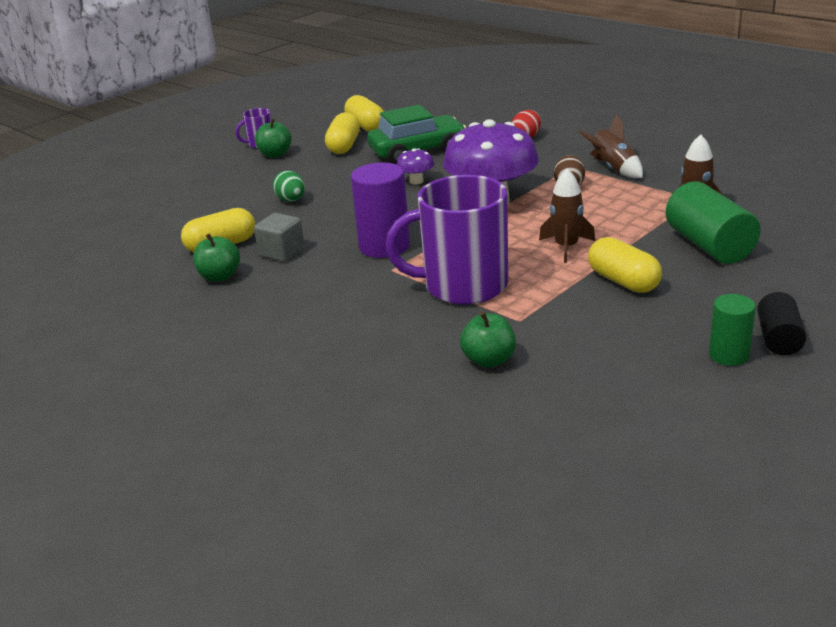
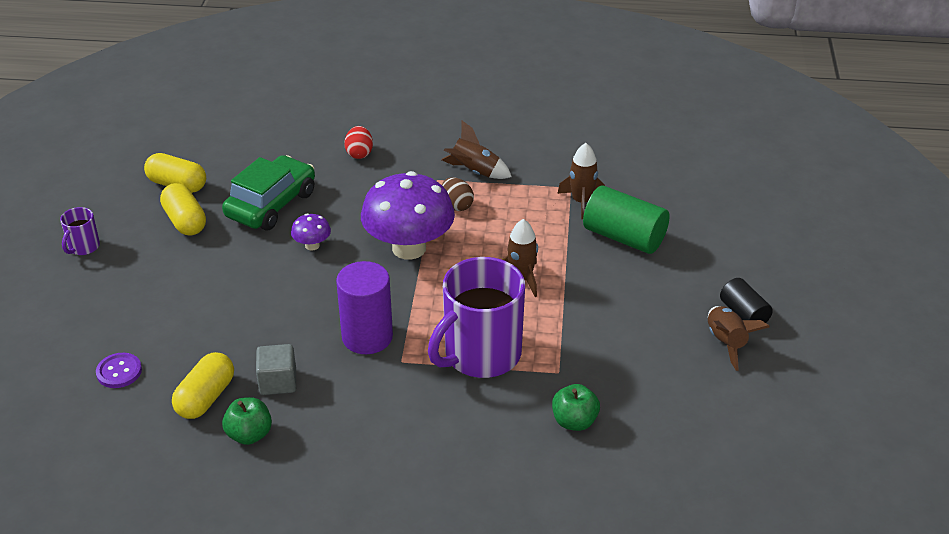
camera: 40 degrees left, 10 degrees up
(188, 214) = (119, 372): none -> purple button
(275, 154) = (119, 257): green apple -> none
(291, 200) = (211, 314): green egg -> none
(623, 281) = (596, 300): yellow capsule -> none
(729, 355) = (726, 343): green cylinder -> brown rocket

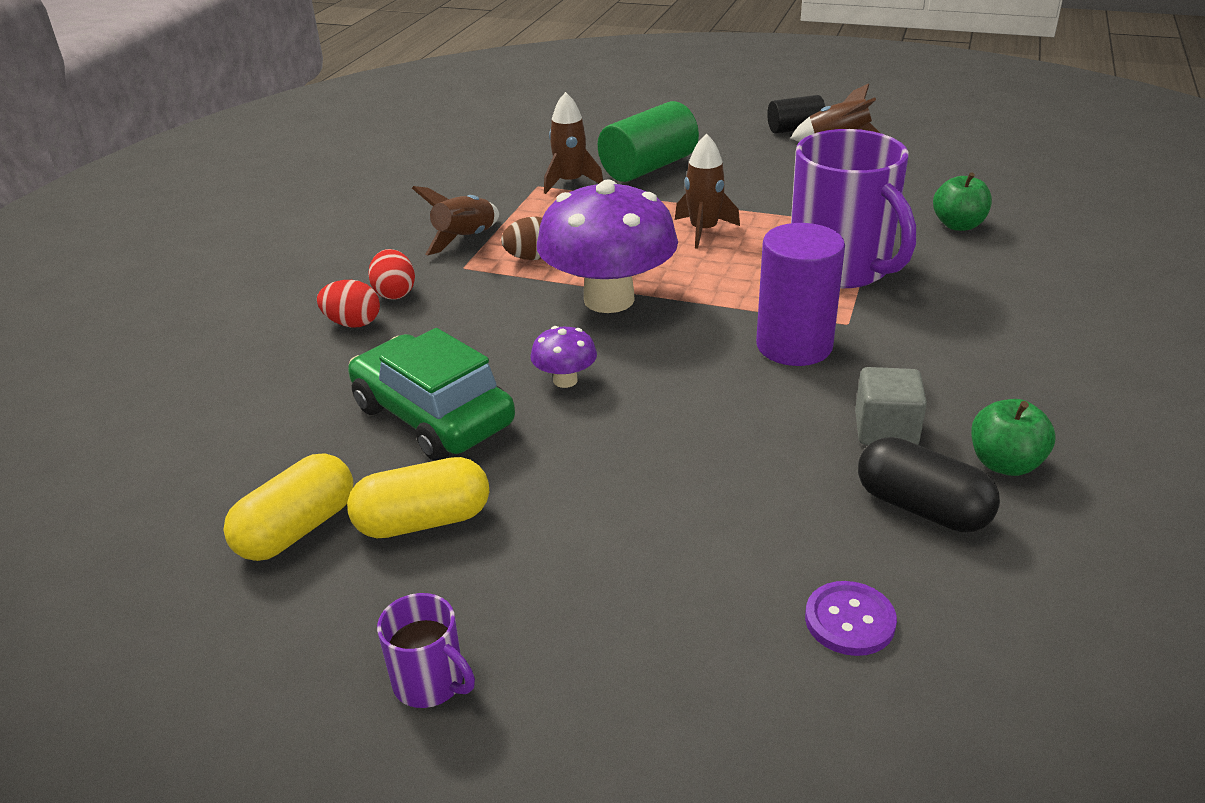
camera: 75 degrees left, 5 degrees down
(205, 397) = (921, 508): yellow capsule -> black capsule
(397, 160) = (394, 293): none -> red egg

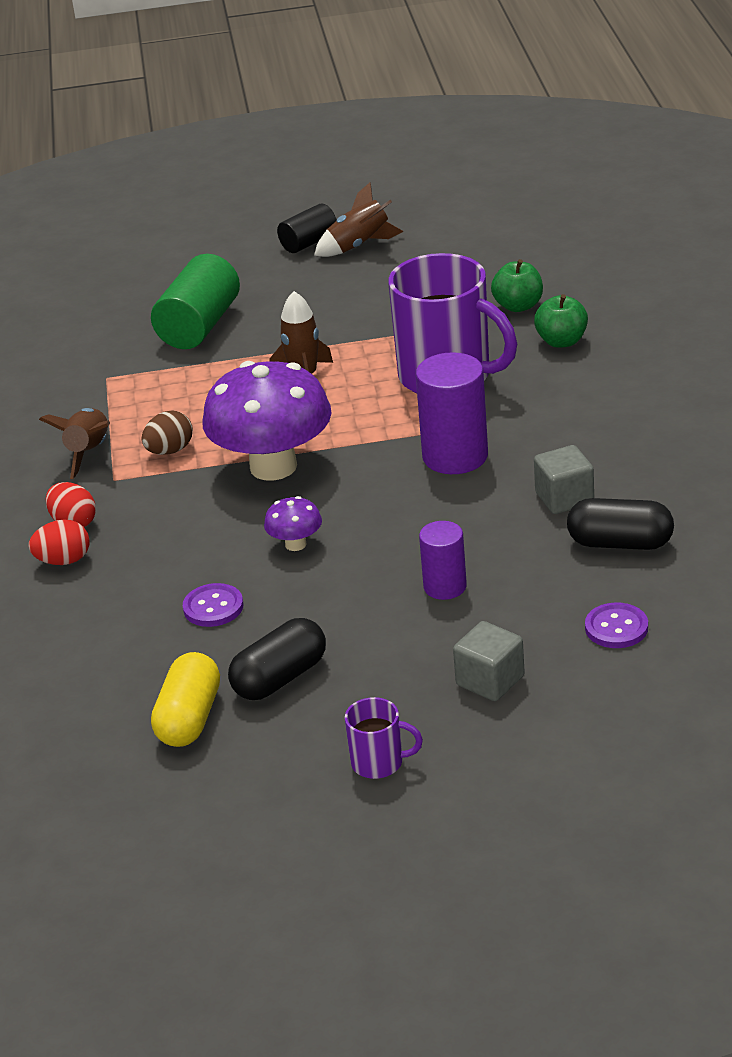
camera: 25 degrees left, 0 degrees up
(423, 521) = (280, 678): yellow capsule -> black capsule
(433, 416) = (213, 607): green car -> purple button
(570, 182) = (136, 364): brown rocket -> none
(643, 627) = (490, 681): none -> grey cube
(679, 483) = (445, 587): none -> purple cylinder
(1005, 463) = (658, 494): green apple -> green apple (561, 341)

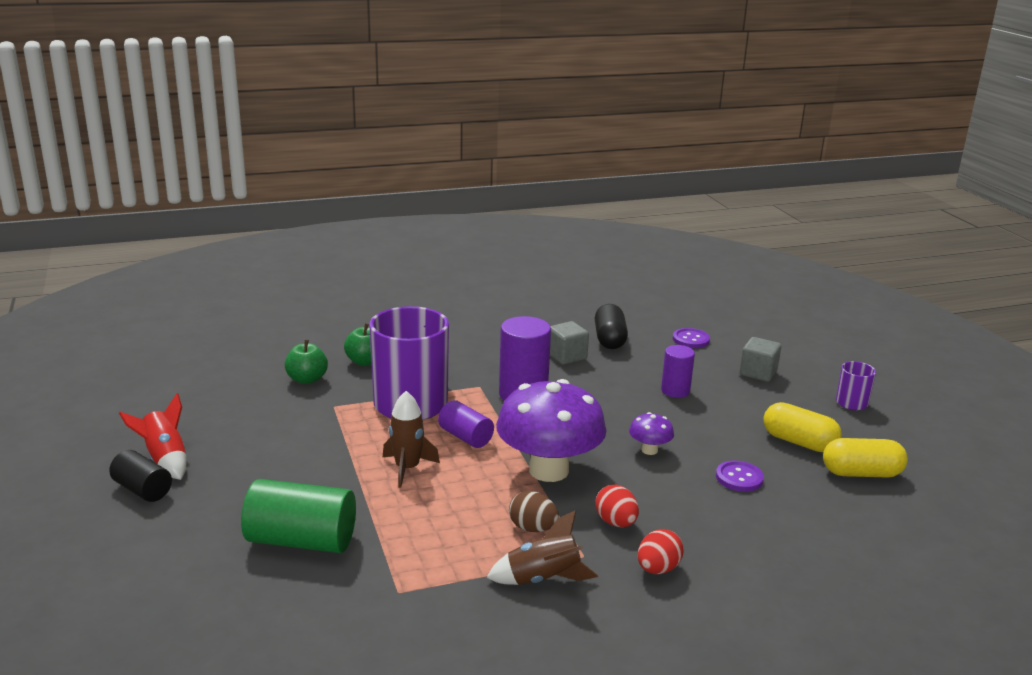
camera: 105 degrees left, 10 degrees down
(63, 561) = (714, 565): red egg -> red egg (616, 522)
(280, 678) = (799, 442): black capsule -> yellow capsule
(359, 246) = (165, 460): brown rocket -> red rocket
(359, 413) = (465, 437): none -> purple cylinder

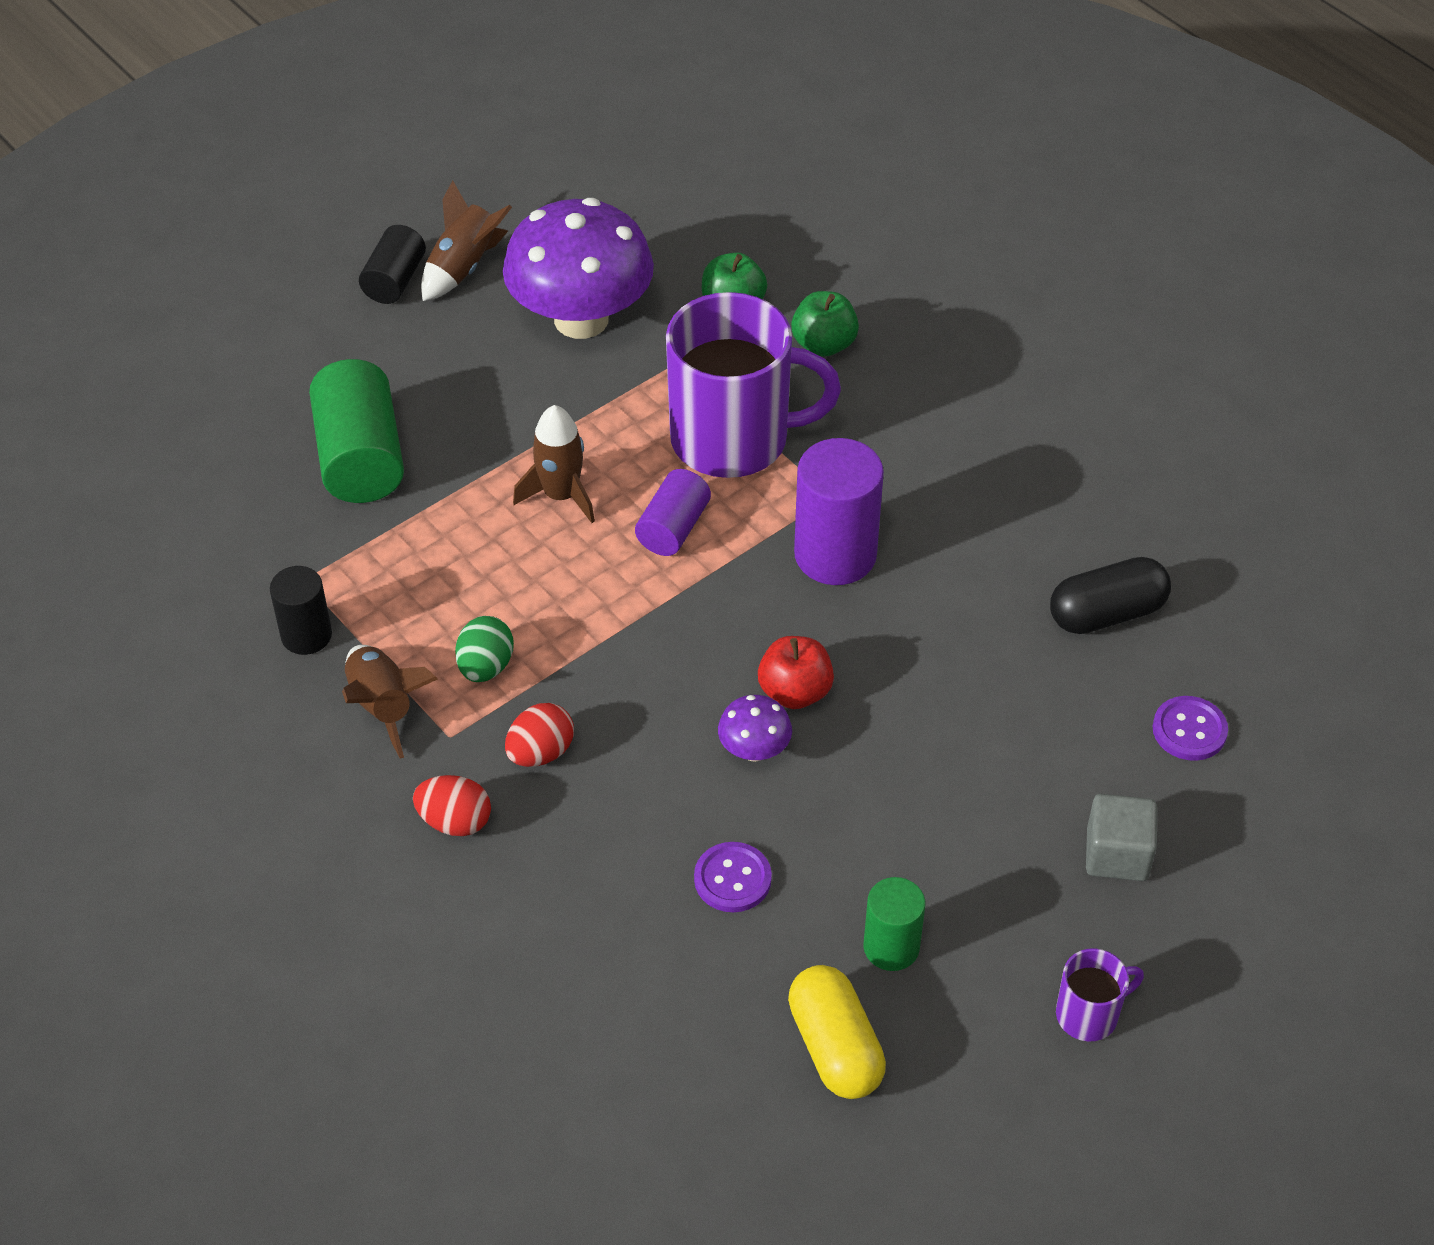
camera: 70 degrees right, 25 degrees up
(165, 460) = (464, 268): red rocket -> brown rocket
(454, 601) = (306, 635): none -> black cylinder
(532, 528) = (485, 666): brown egg -> green egg
(548, 470) = (634, 645): purple mushroom -> purple mushroom (581, 319)
(566, 356) = (1001, 572): grey cube -> none
(614, 428) = (795, 692): none -> red apple
(675, 391) = (969, 745): purple cylinder -> none
(799, 442) = (891, 947): yellow capsule -> green cylinder

